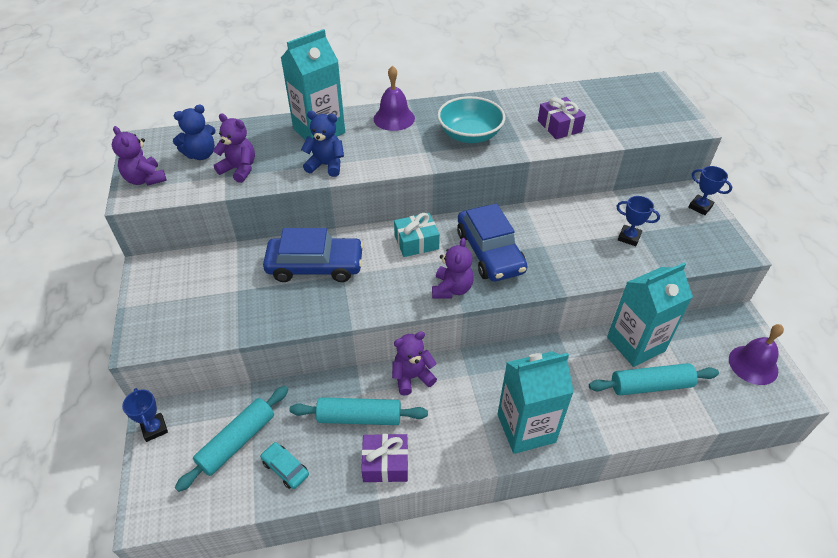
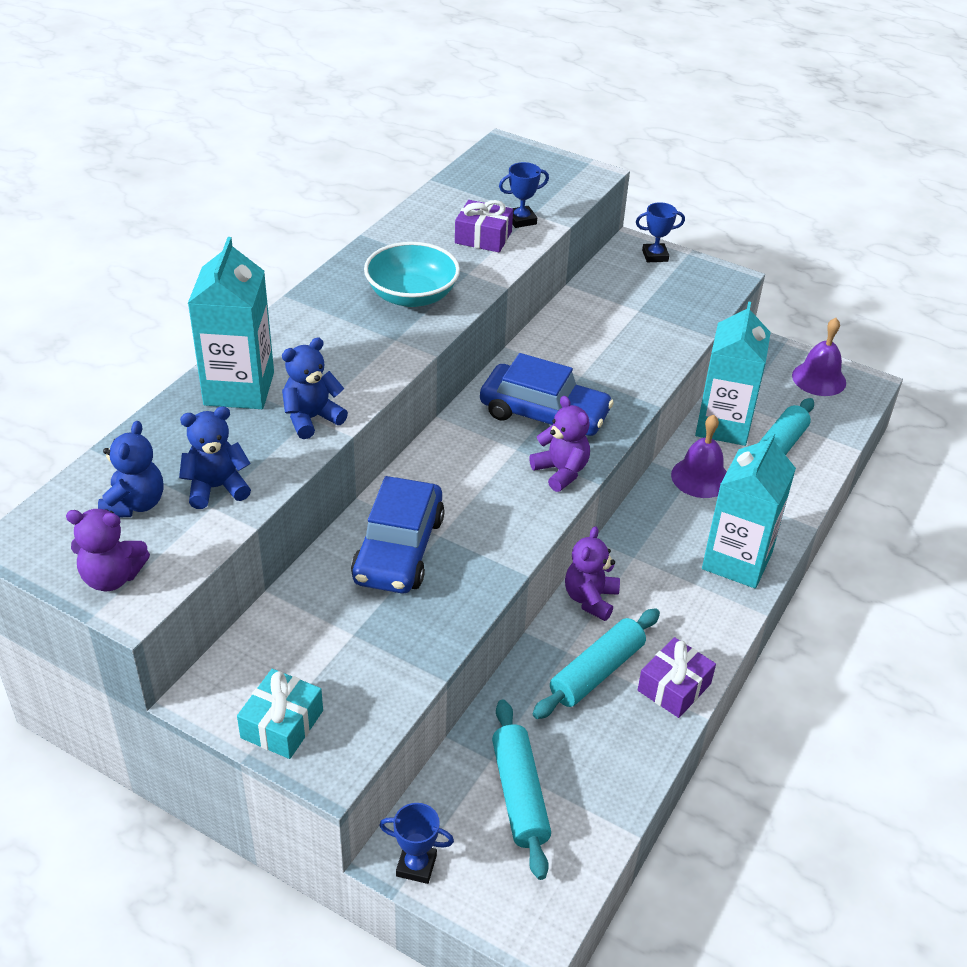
camera: 50 degrees left, 5 degrees down
(239, 169) = (216, 488): purple teddy bear -> blue teddy bear
(285, 468) = (599, 772): turquoise car -> none
(315, 266) = (398, 549): blue car -> blue car turned 150 degrees clockwise
(394, 118) = (303, 324): purple bell -> purple bell (700, 477)
(416, 242) = (462, 453): turquoise gift -> turquoise gift (282, 724)
(629, 237) = (638, 320): blue trophy -> blue trophy (521, 220)

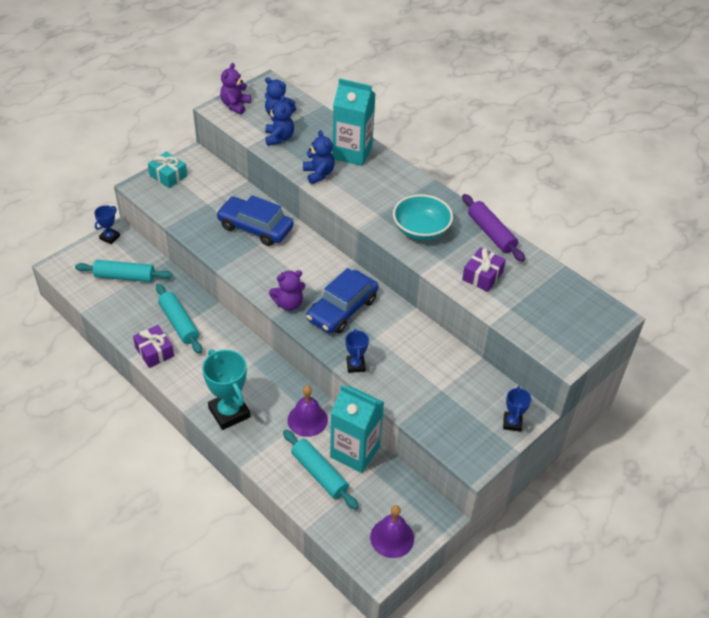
camera: 105 degrees right, 5 degrees up
(393, 236) = (491, 233): none -> purple rolling pin
(521, 220) = (502, 300): blue trophy -> blue trophy (355, 365)
(590, 599) = (229, 334): purple teddy bear -> none
(737, 561) = (229, 412): turquoise carton -> turquoise trophy

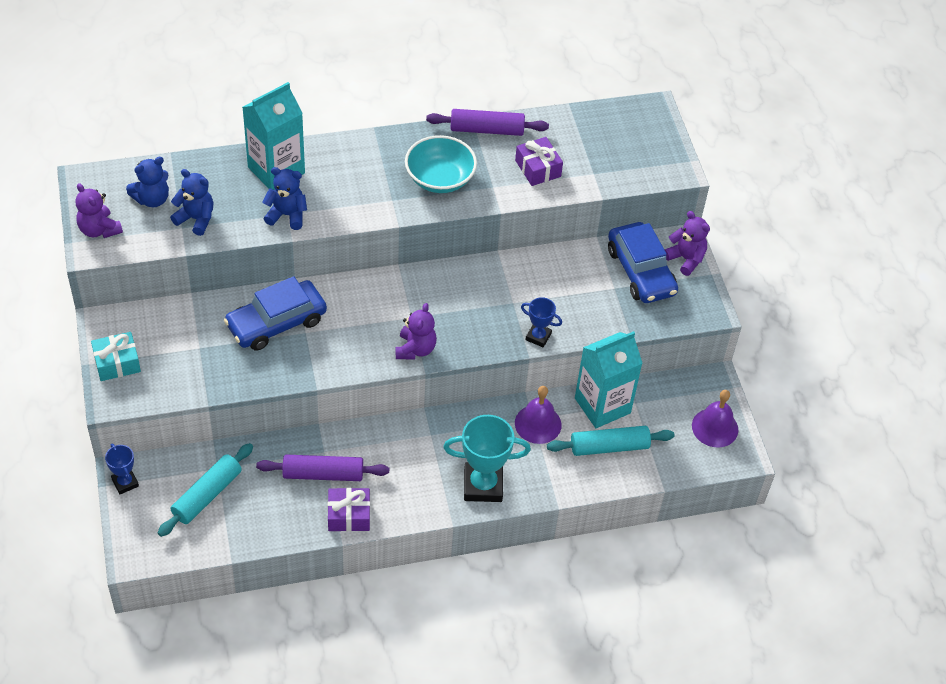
camera: 60 degrees left, 5 degrees up
(179, 323) = (323, 474): turquoise rolling pin -> purple rolling pin
(342, 309) = (456, 309): blue car -> blue car (640, 271)
(512, 423) = (686, 259): blue trophy -> purple teddy bear

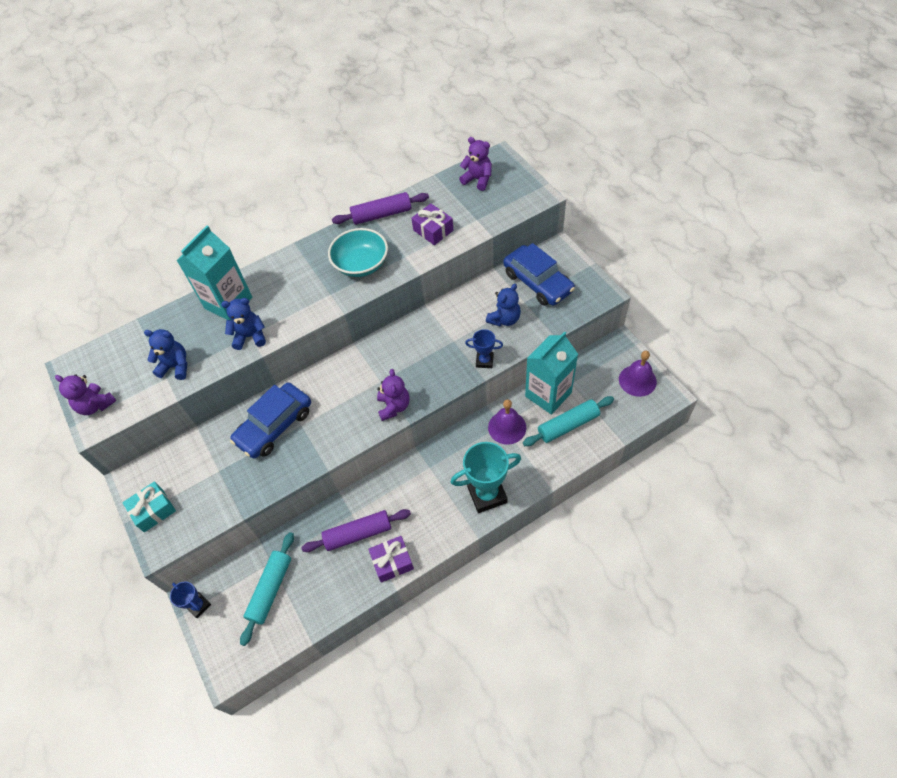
camera: 10 degrees left, 5 degrees up
(152, 199) = (133, 363): blue teddy bear -> blue teddy bear (504, 319)
(686, 259) = (566, 261): purple teddy bear -> purple teddy bear (478, 179)

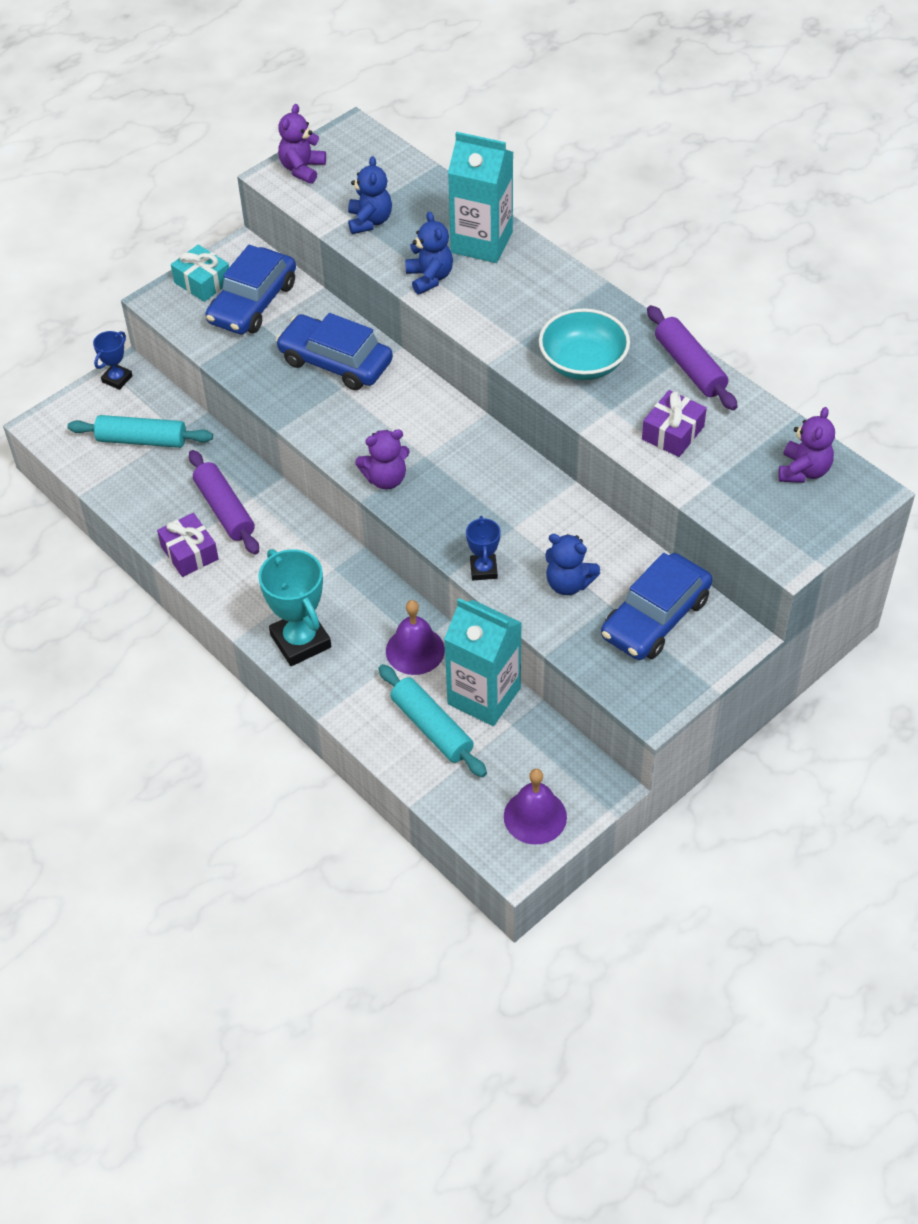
camera: 75 degrees right, 5 degrees down
(192, 476) = (252, 303): none -> blue car

